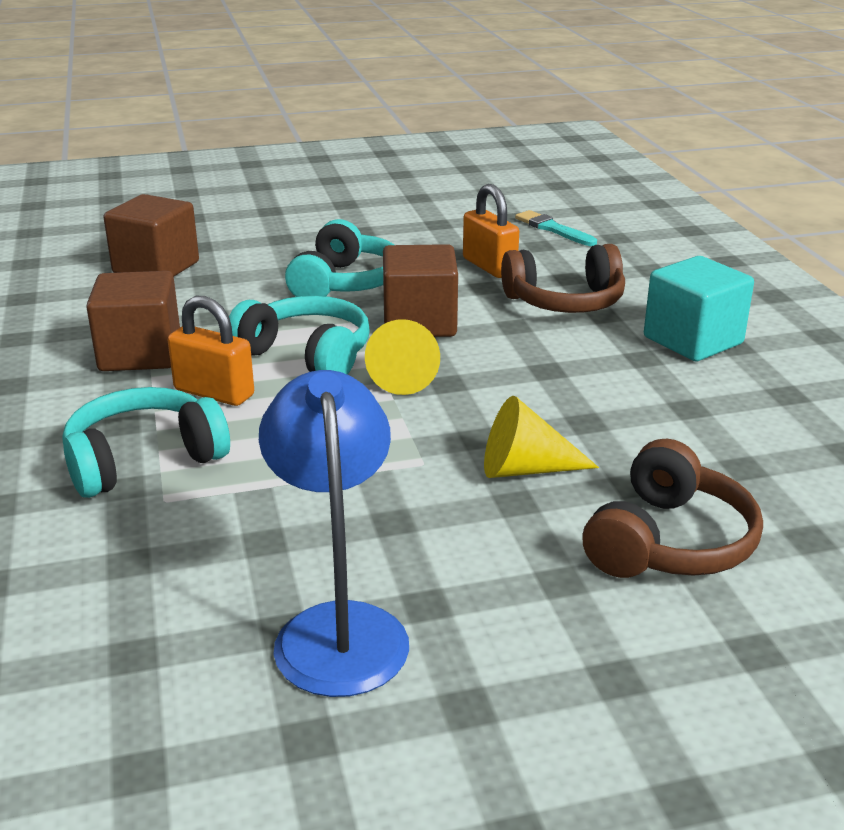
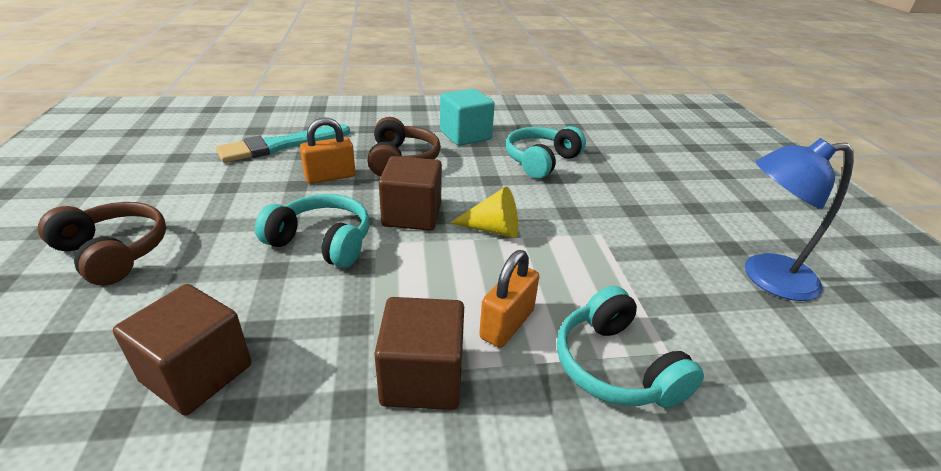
camera: 85 degrees left, 5 degrees up
(307, 354) = (449, 270): turquoise headphones -> turquoise headphones (541, 161)
(525, 469) = (602, 202): yellow cone -> none
(553, 229) = (281, 145): turquoise brush -> turquoise brush, size x1.77
(669, 542) = (656, 176): brown headphones -> brown headphones (114, 252)

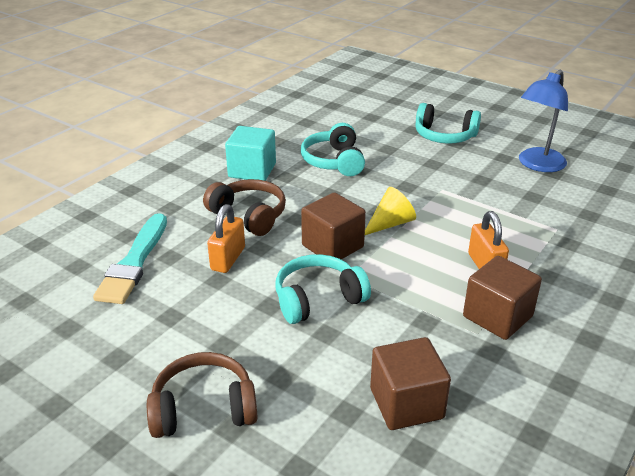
camera: 45 degrees left, 0 degrees up
(615, 366) = (551, 250): turquoise headphones -> turquoise headphones (444, 136)

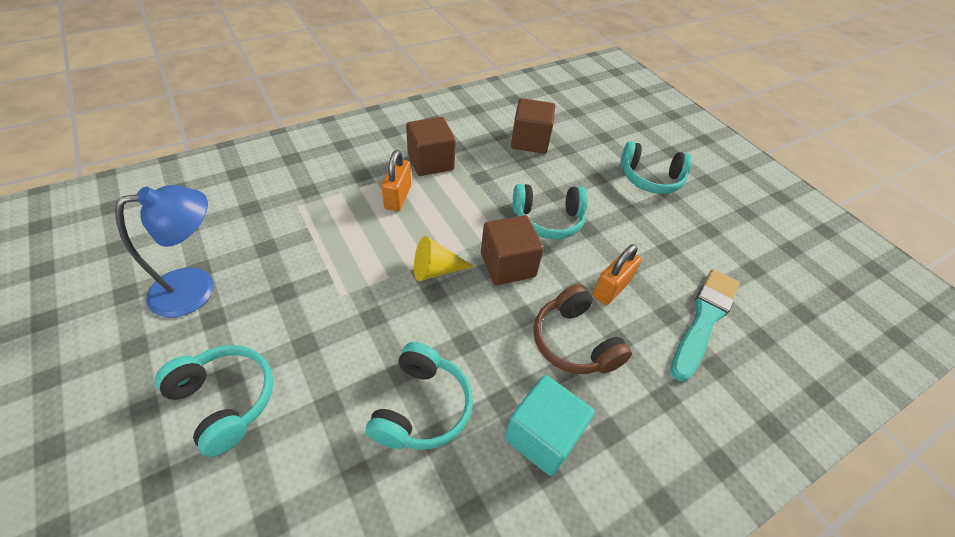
camera: 160 degrees left, 15 degrees up
(203, 408) = (650, 178): brown headphones -> turquoise headphones

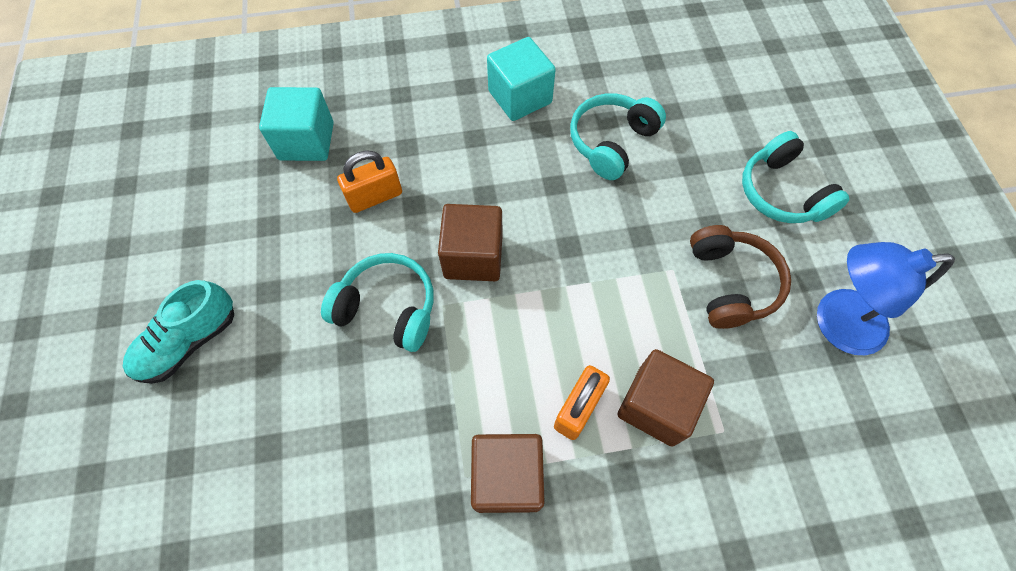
camera: 155 degrees left, 15 degrees up
(435, 270) = (559, 272): yellow cone -> none
(530, 141) = (316, 486): brown cube -> brown cube (656, 405)
(574, 342) = (450, 156): brown headphones -> brown headphones (730, 283)
(650, 178) = (189, 342): turquoise headphones -> turquoise shoe
(704, 319) = (306, 141): turquoise brush -> turquoise cube

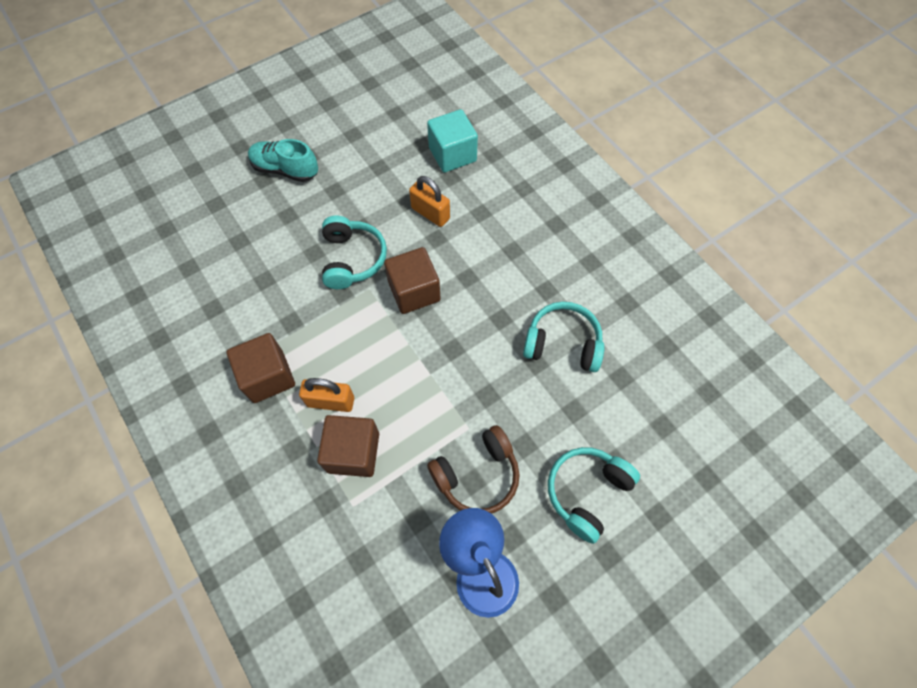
camera: 65 degrees right, 0 degrees up
(520, 97) = (567, 264): turquoise cube -> none

